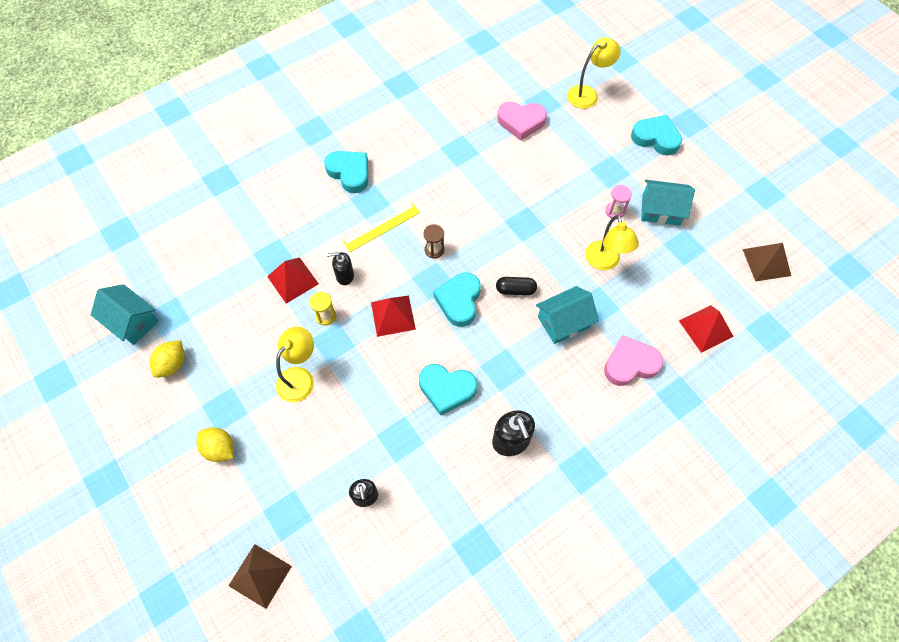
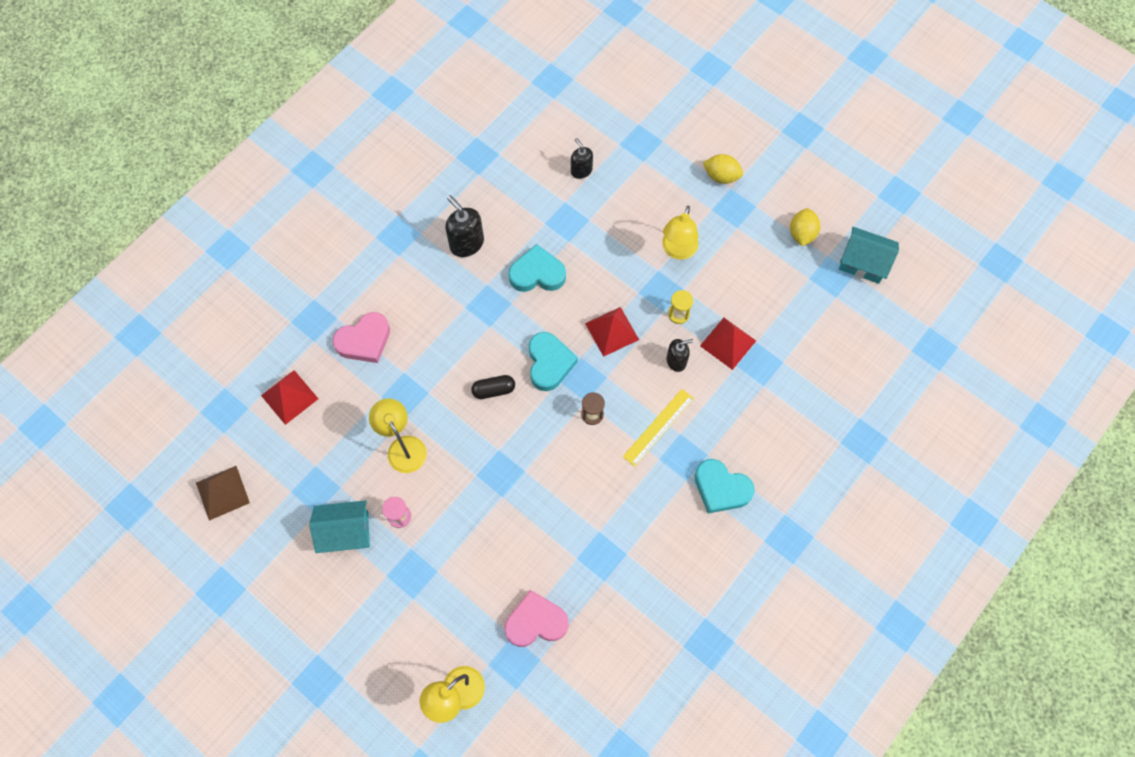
camera: 165 degrees right, 5 degrees up
(260, 576) = (644, 98): brown pyramid -> none
(563, 322) = (437, 367): turquoise house -> none
(656, 138) = (359, 641): turquoise heart -> none

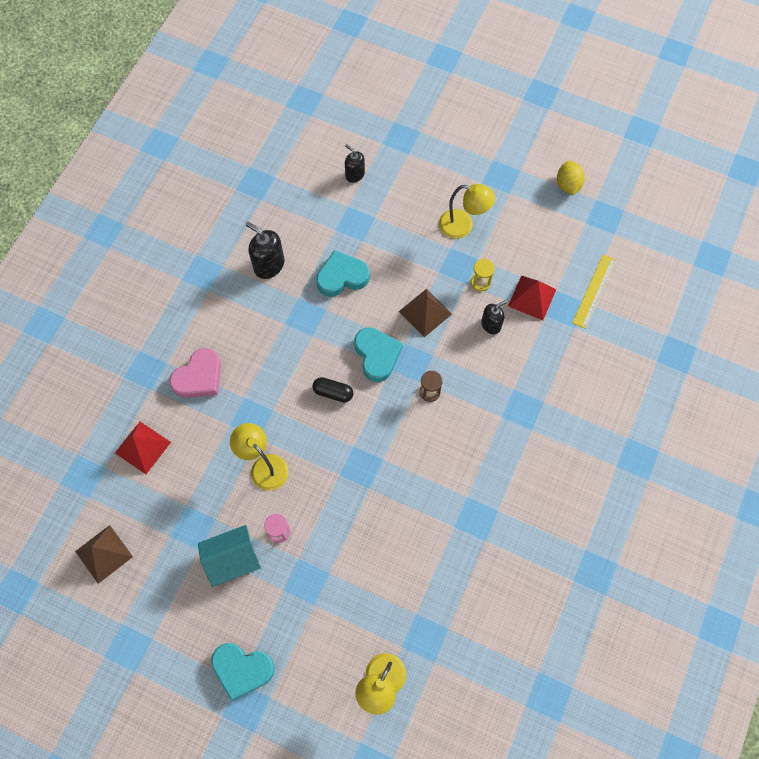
camera: 15 degrees left, 0 degrees up
(494, 390) = (333, 392): black capsule -> black capsule turned 45 degrees clockwise
(536, 622) = (434, 595): pink heart -> none
(612, 331) = (425, 312): red pyramid -> brown pyramid
(658, 427) = (492, 388): yellow ruler -> yellow ruler (594, 291)
(677, 251) = (463, 226): yellow lamp -> yellow lamp turned 75 degrees counterclockwise
(721, 176) = (482, 151): yellow lemon -> none
(721, 488) = (565, 429): turquoise heart -> turquoise heart (242, 669)
(863, 262) = (628, 197): turquoise house -> none

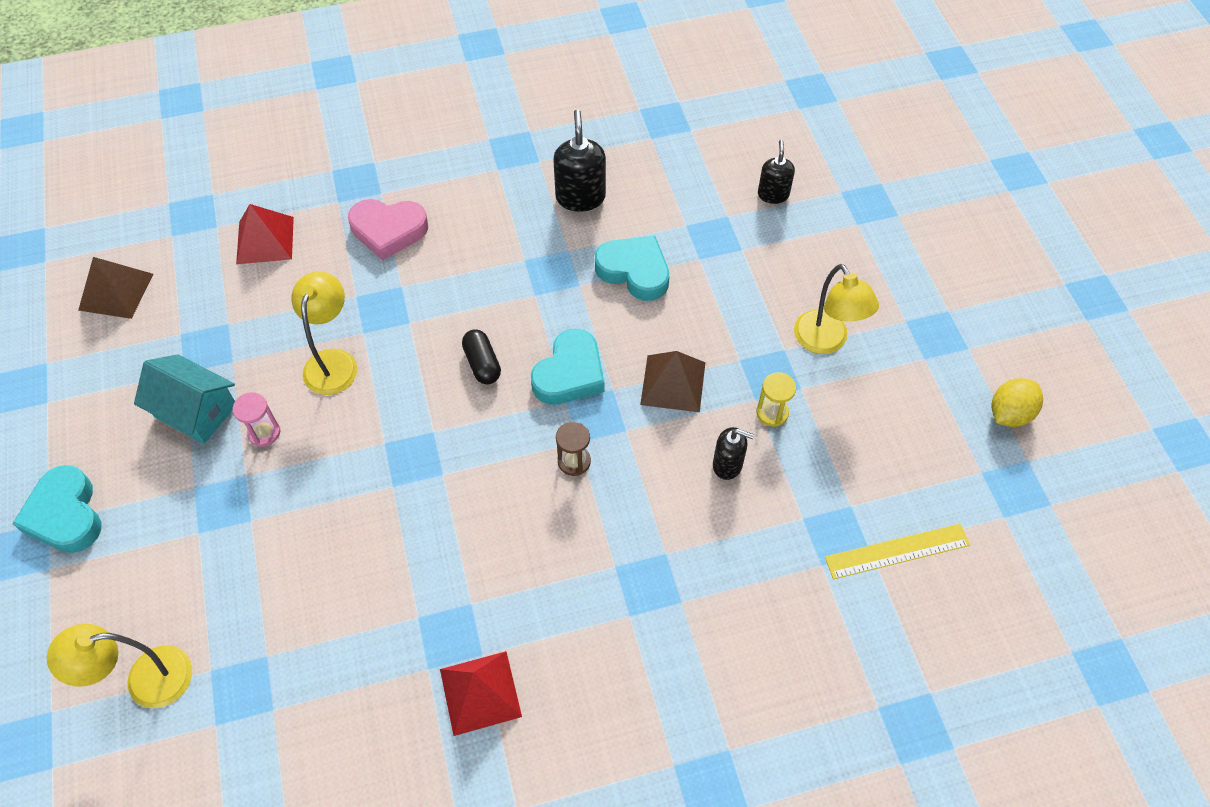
camera: 50 degrees right, 10 degrees down
(532, 297) = (811, 484): red pyramid -> red pyramid (480, 693)

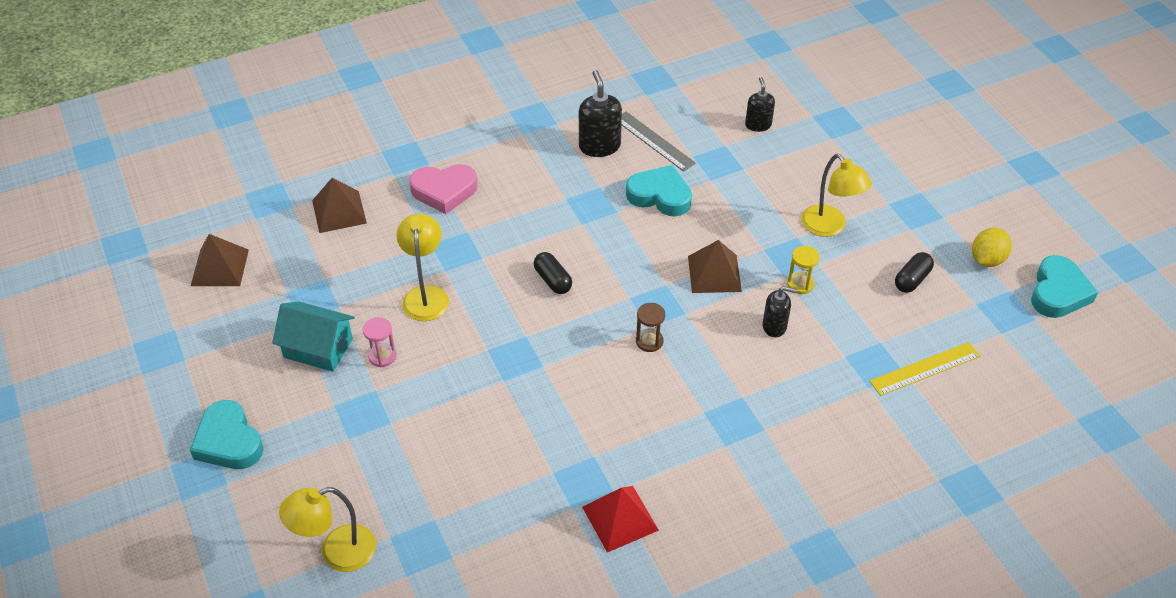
camera: 10 degrees left, 10 degrees down
(265, 240) = (339, 211): red pyramid -> brown pyramid
(570, 373) = (627, 278): turquoise heart -> turquoise heart (1058, 292)
(645, 199) = (654, 141): none -> grey ruler
(910, 427) = (912, 279): none -> black capsule

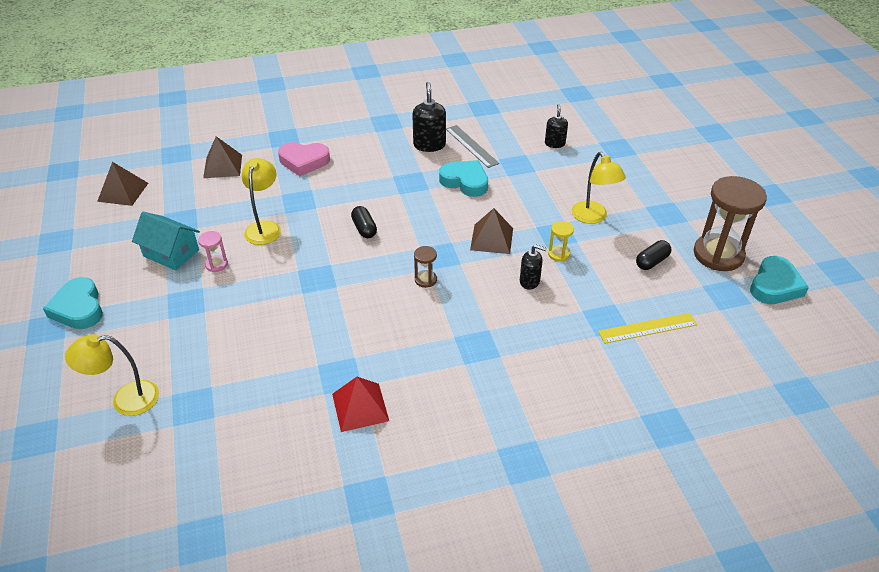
camera: 10 degrees right, 5 degrees down
(987, 259) = (718, 254): yellow lemon -> brown hourglass

